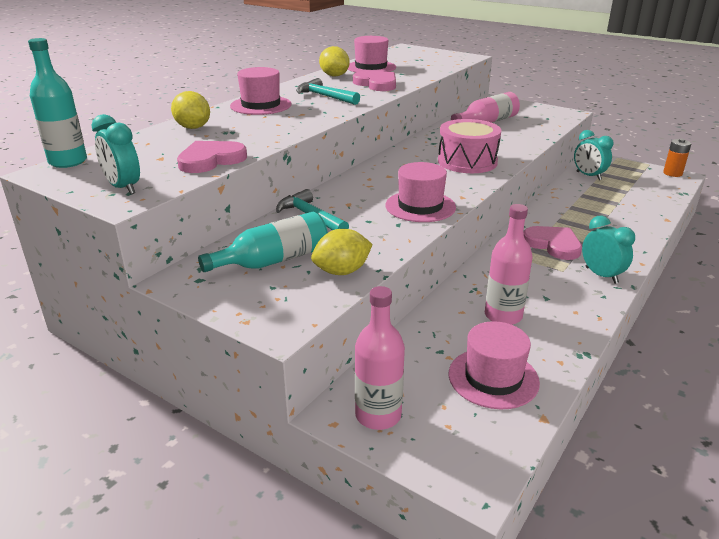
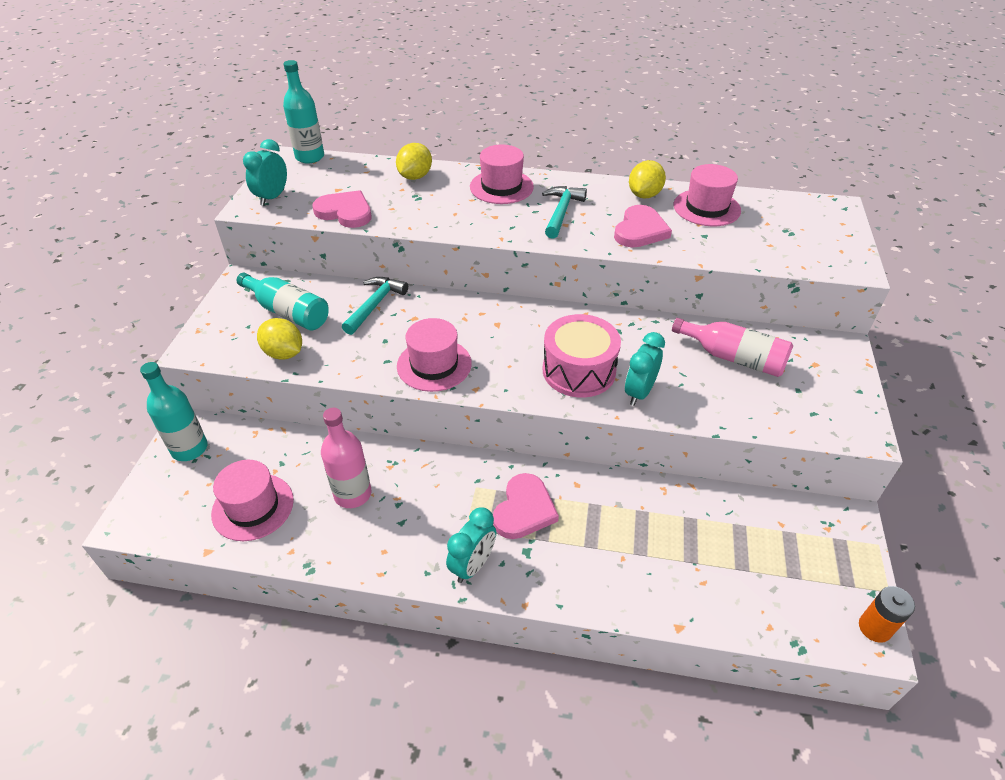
camera: 65 degrees right, 15 degrees up
(378, 415) = (189, 449): pink bottle -> turquoise bottle
(588, 176) = (767, 517): turquoise clock -> turquoise clock (639, 392)

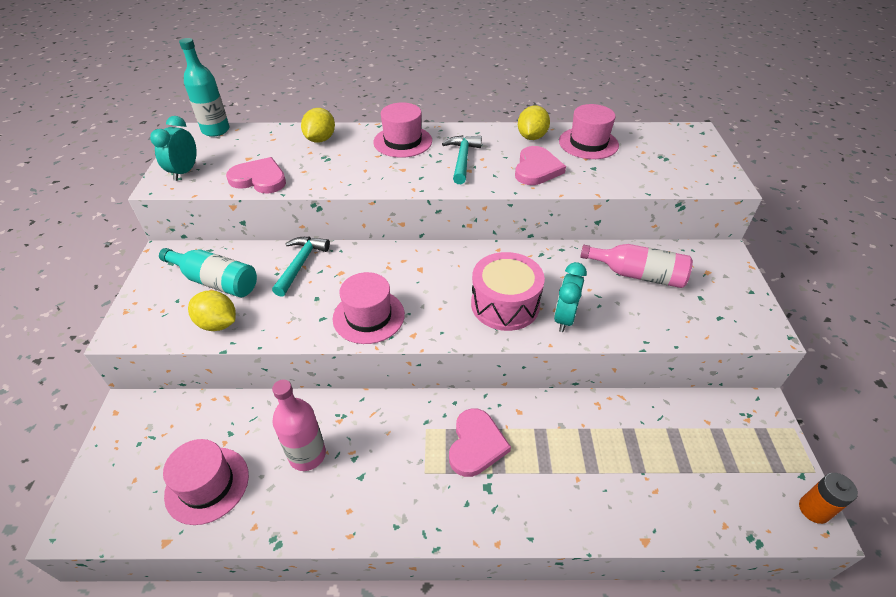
camera: 10 degrees left, 0 degrees up
(189, 449) = (132, 432): turquoise bottle -> none
(473, 565) = (439, 511): turquoise clock -> none

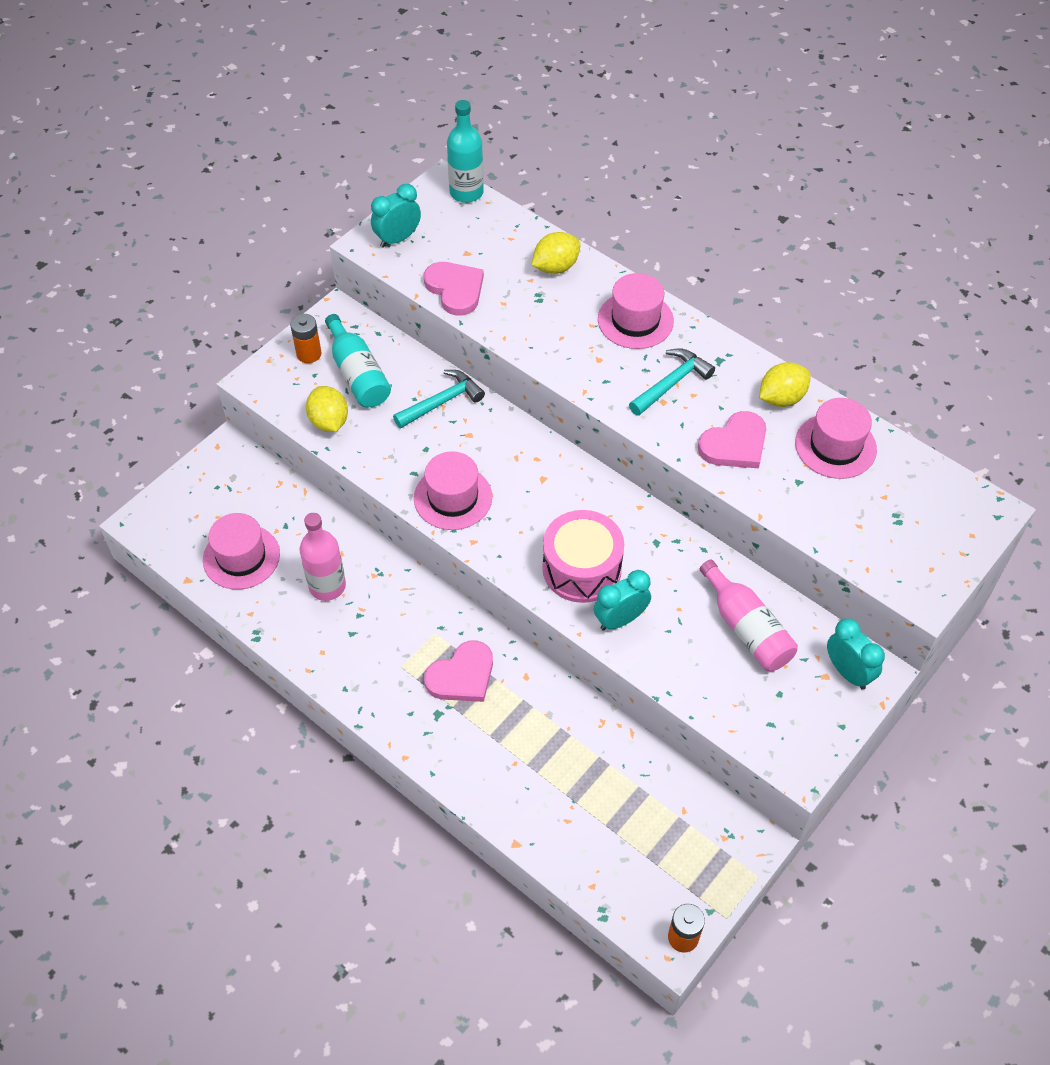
camera: 40 degrees right, 10 degrees up
(160, 290) = (309, 354): none -> orange battery
(714, 262) = (848, 672): none -> turquoise clock

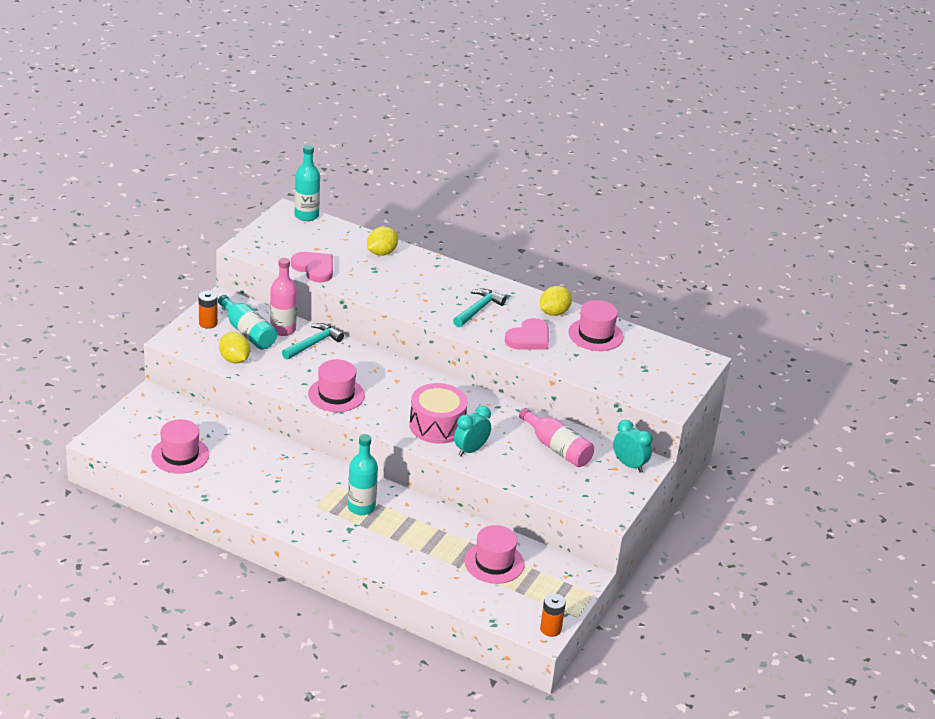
camera: 15 degrees left, 20 degrees down
(327, 586) = (249, 466): pink bottle -> pink bottle (283, 329)
(397, 239) = (264, 243): turquoise clock -> none
(462, 676) = (361, 507): pink heart -> turquoise bottle
(635, 320) = (445, 278): pink hat -> pink hat (494, 562)

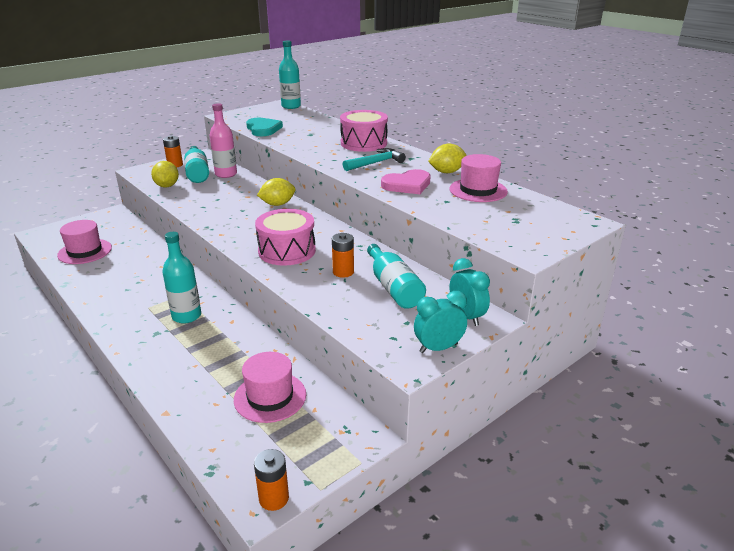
camera: 25 degrees right, 5 degrees down
(313, 343) = (240, 184): turquoise hammer -> none
(314, 268) = (263, 129): pink heart -> turquoise heart
(336, 395) = (220, 217): pink hat -> none
(381, 253) = (326, 127): yellow lemon -> yellow lemon (277, 204)
(444, 278) = (363, 143): none -> pink drum
(470, 450) = (301, 275): turquoise clock -> turquoise clock (438, 348)
(504, 440) = (343, 272): none -> orange battery
(557, 448) = (393, 287): pink bottle -> turquoise bottle

